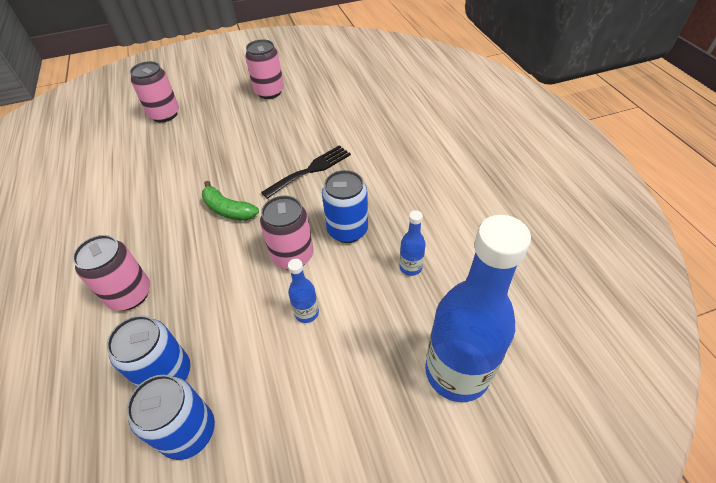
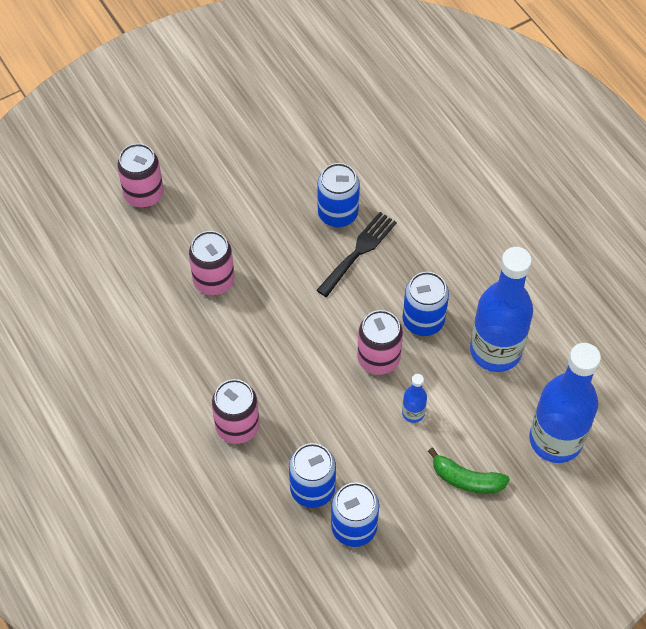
camera: 15 degrees left, 10 degrees up
(228, 209) = (289, 317): green banana -> green banana (466, 479)
(269, 92) = (261, 137): pink can -> pink can (214, 280)
(304, 143) = (338, 213): none -> blue can
(410, 267) = (495, 351): blue bottle -> blue bottle, size x2.35

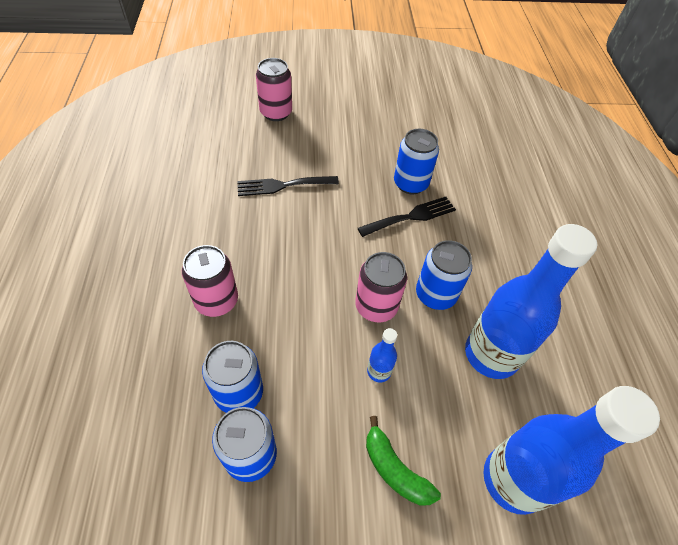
camera: 25 degrees right, 5 degrees down
(214, 280) = (282, 185): pink can -> black fork

